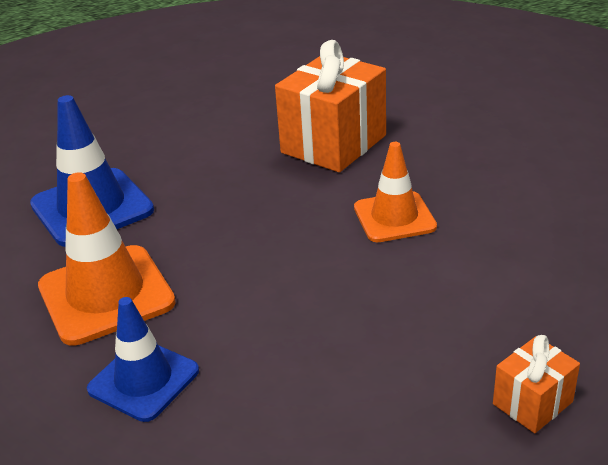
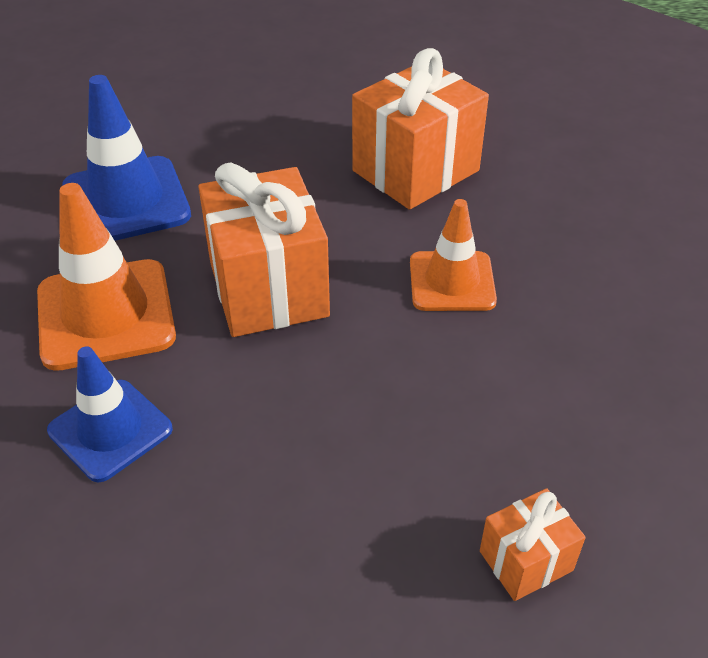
camera: 10 degrees right, 10 degrees up
(242, 250) = (268, 289): none -> orange gift

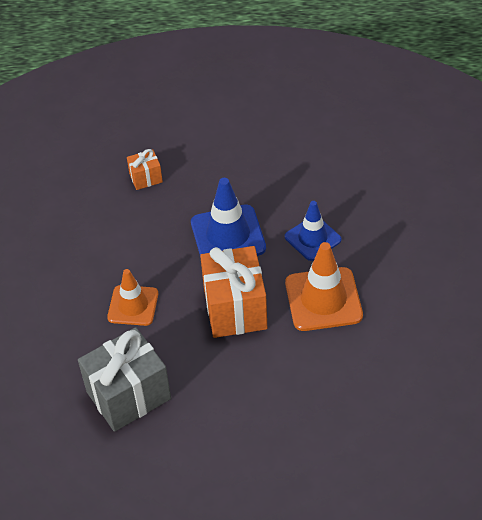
camera: 170 degrees left, 5 degrees up
(126, 201) = (322, 383): blue traffic cone -> blue traffic cone (228, 235)
(416, 171) = (128, 395): orange gift -> grey gift

